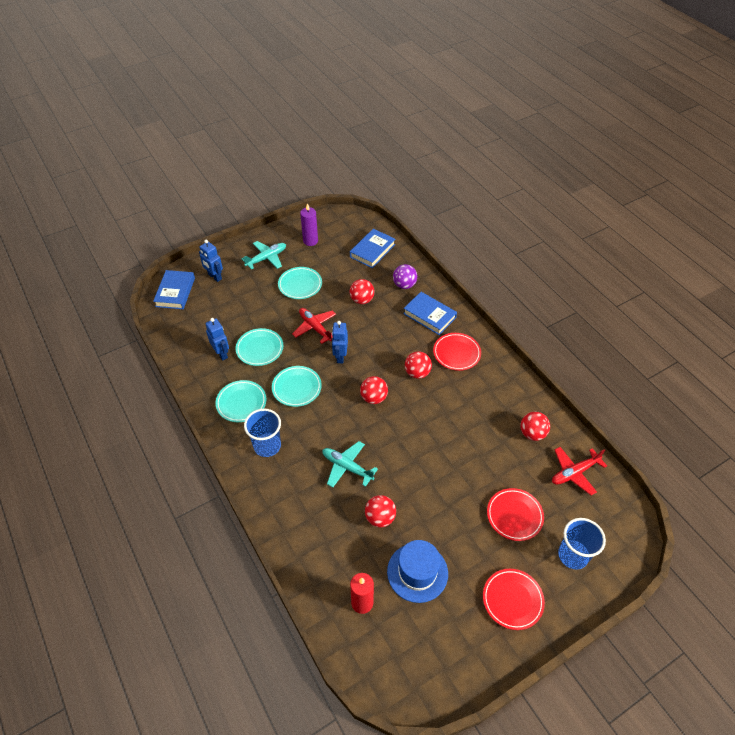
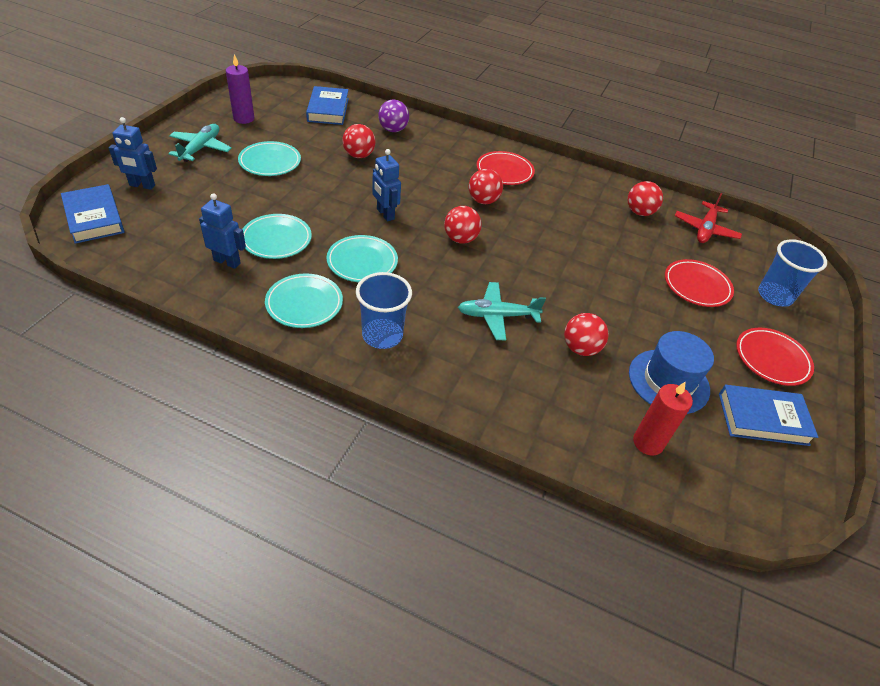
camera: 40 degrees left, 5 degrees down
(315, 327) = (328, 197): red plane -> none
(429, 315) = (445, 148): blue book -> blue book (762, 419)

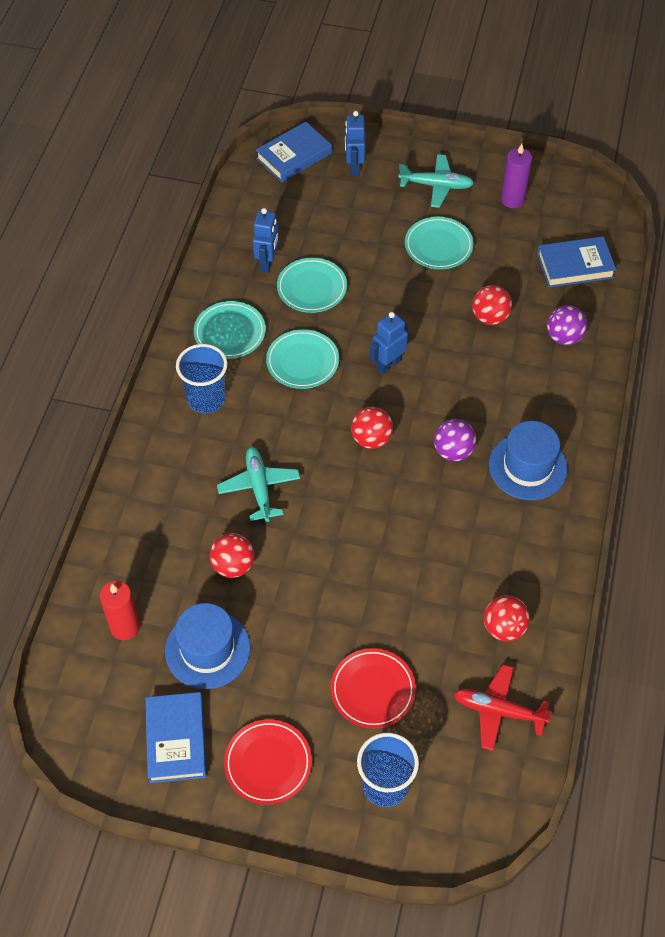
camera: 85 degrees right, 10 degrees up
(483, 201) = (453, 451): red ball -> purple ball
(504, 171) = (528, 467): red plate -> blue hat

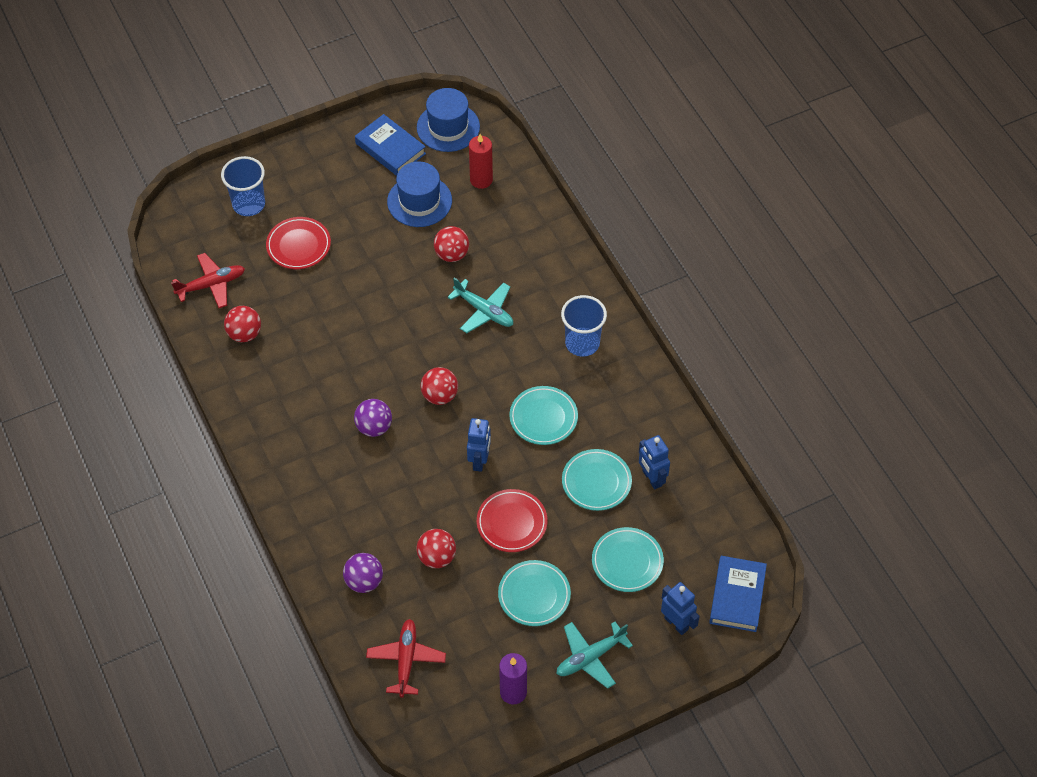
camera: 140 degrees right, 0 degrees up
(230, 333) = (618, 402): turquoise plate -> turquoise plate (627, 561)
(268, 763) = (326, 171): red plate -> red plate (512, 523)
(528, 467) = (311, 453): blue hat -> blue hat (448, 127)
(575, 265) = (406, 660): blue book -> red plane

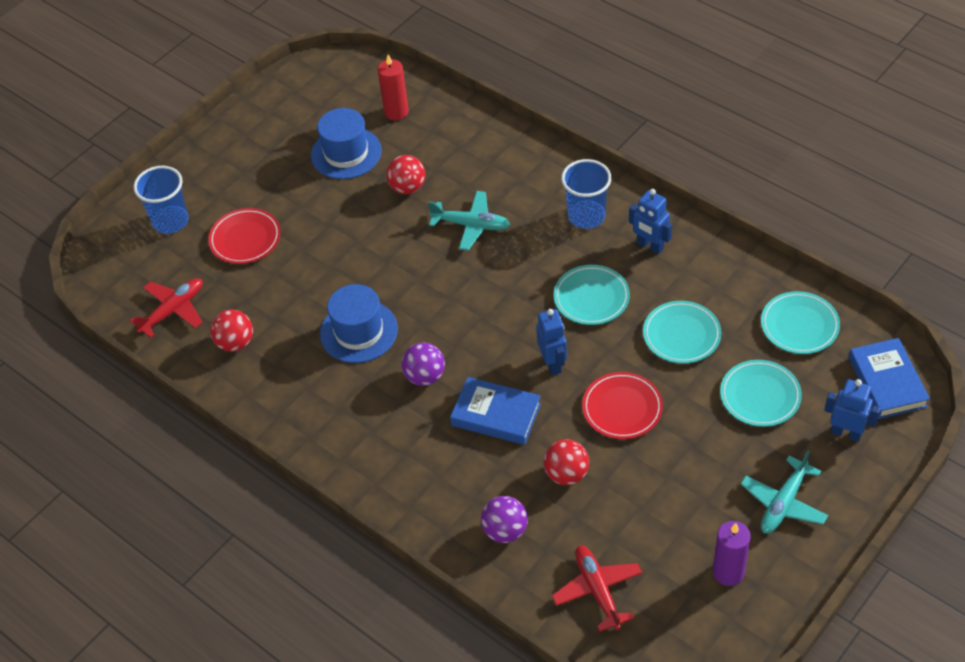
camera: 20 degrees left, 5 degrees down
(390, 148) = (288, 118): blue book -> blue book (496, 415)
(440, 395) = (474, 319): red ball -> none
(448, 127) = (335, 79): blue hat -> blue hat (359, 331)
(534, 595) = (688, 467): turquoise plate -> turquoise plate (799, 325)
(651, 478) = (733, 309): blue robot -> blue robot (650, 246)

